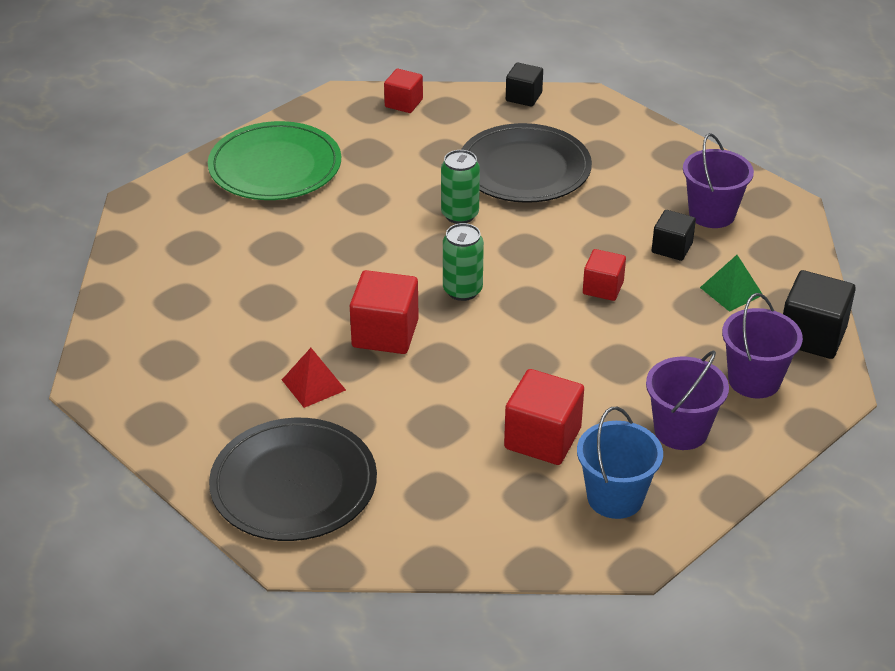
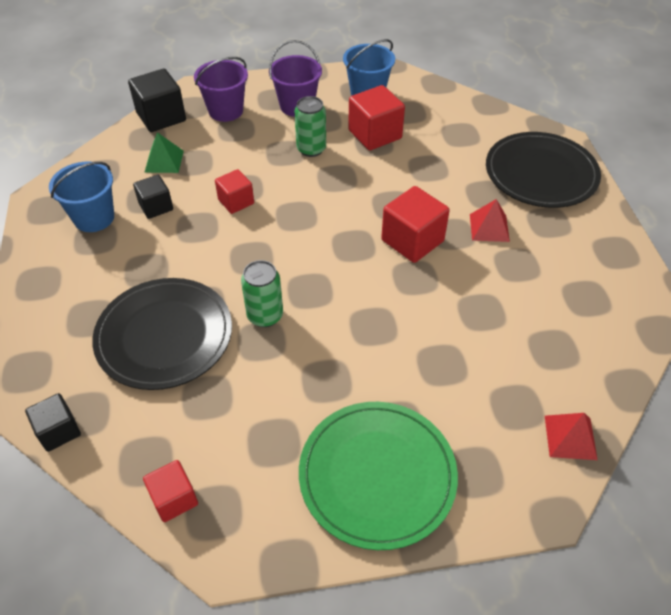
camera: 145 degrees left, 10 degrees up
(137, 245) = (570, 437): none -> red pyramid
(462, 290) = (329, 247): green can -> green can (311, 149)
(712, 214) = (94, 218): purple bucket -> blue bucket

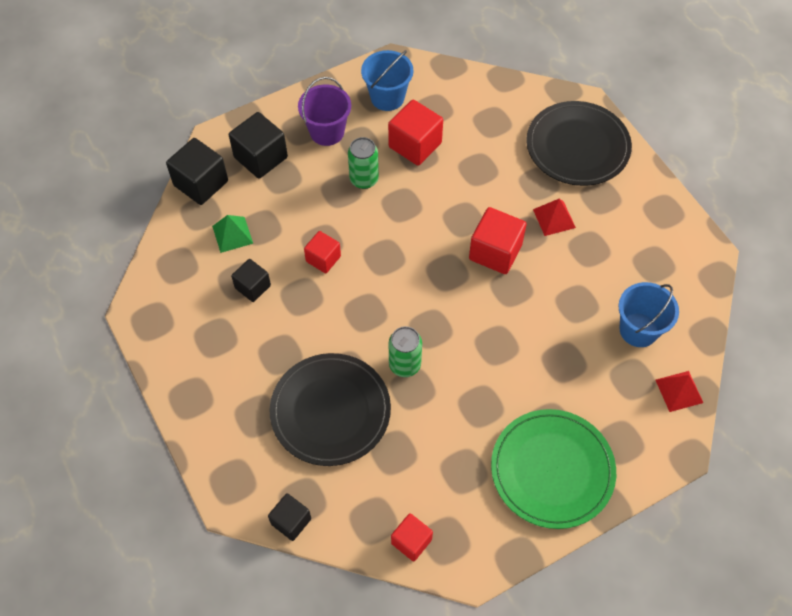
camera: 20 degrees left, 10 degrees up
(94, 218) = (202, 316): blue bucket -> blue bucket (638, 330)
(226, 111) = (260, 157): purple bucket -> black cube

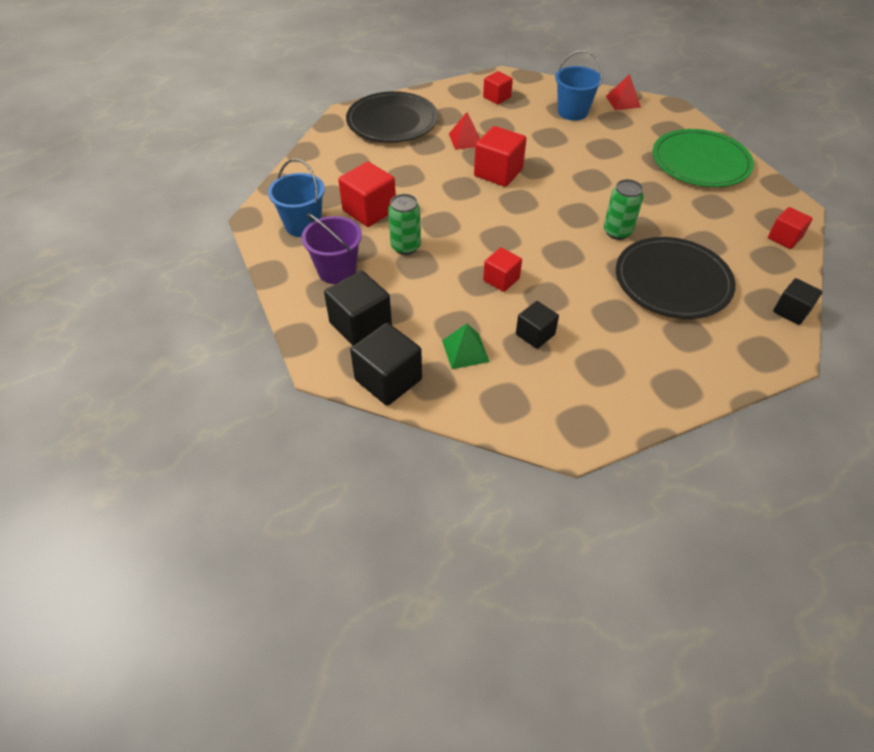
camera: 85 degrees left, 10 degrees down
(654, 246) = (497, 97): none -> red cube

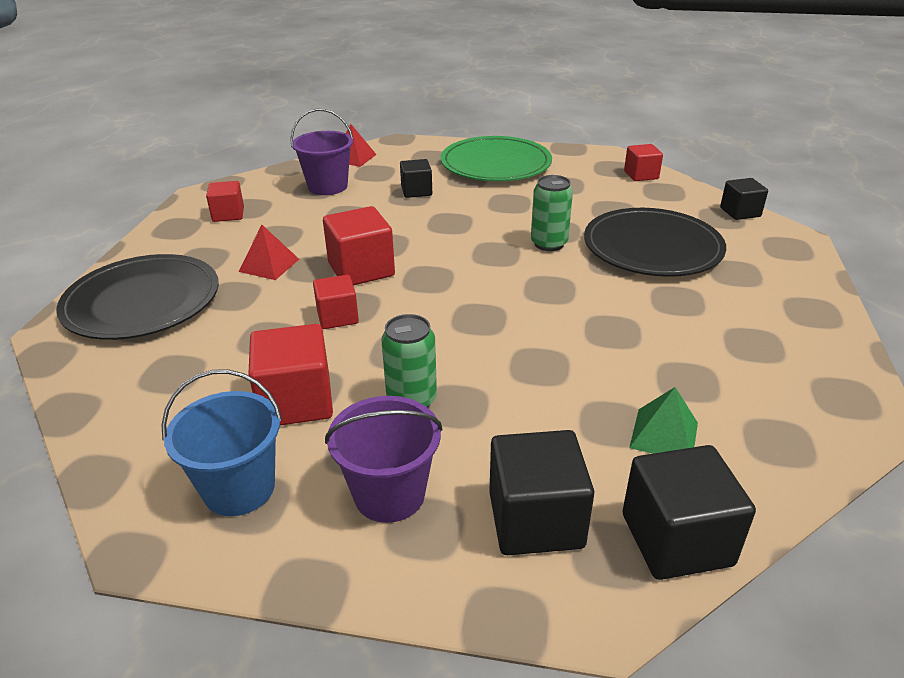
camera: 55 degrees left, 15 degrees down
(501, 279) = (554, 349): red cube -> red cube (337, 317)
(535, 334) = (672, 365): black cube -> black cube (416, 191)
(572, 112) = (328, 186): blue bucket -> purple bucket

